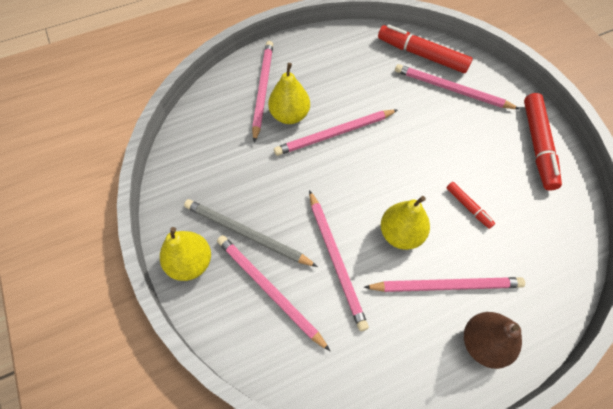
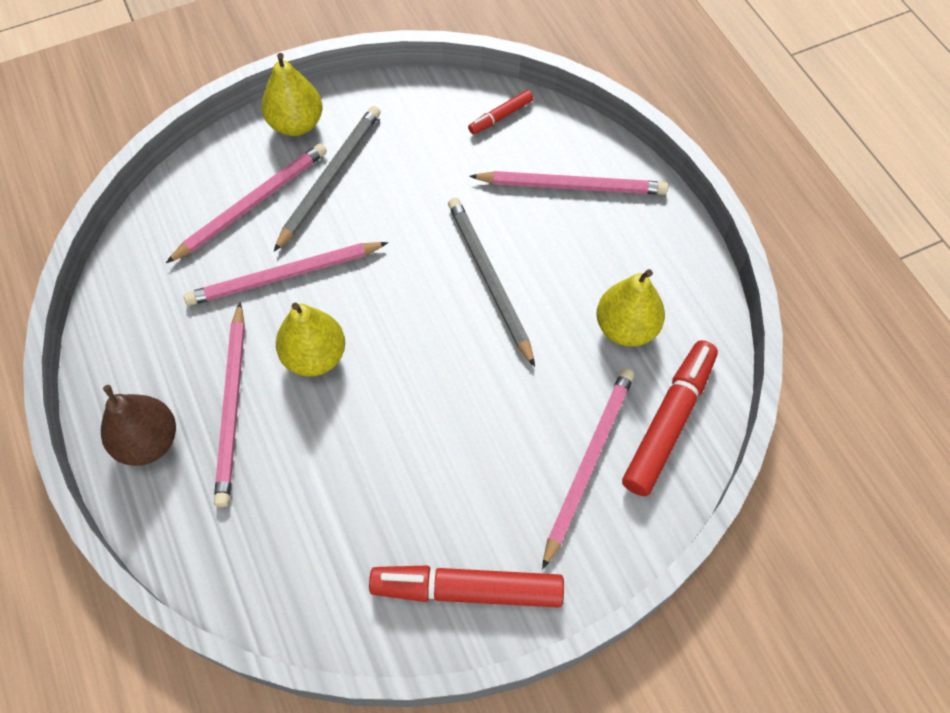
camera: 90 degrees right, 0 degrees up
(289, 115) = (523, 221): yellow pear -> yellow pear (626, 328)
(334, 134) = (489, 279): pink pencil -> grey pencil
(468, 207) = (352, 454): red marker -> red marker (500, 117)

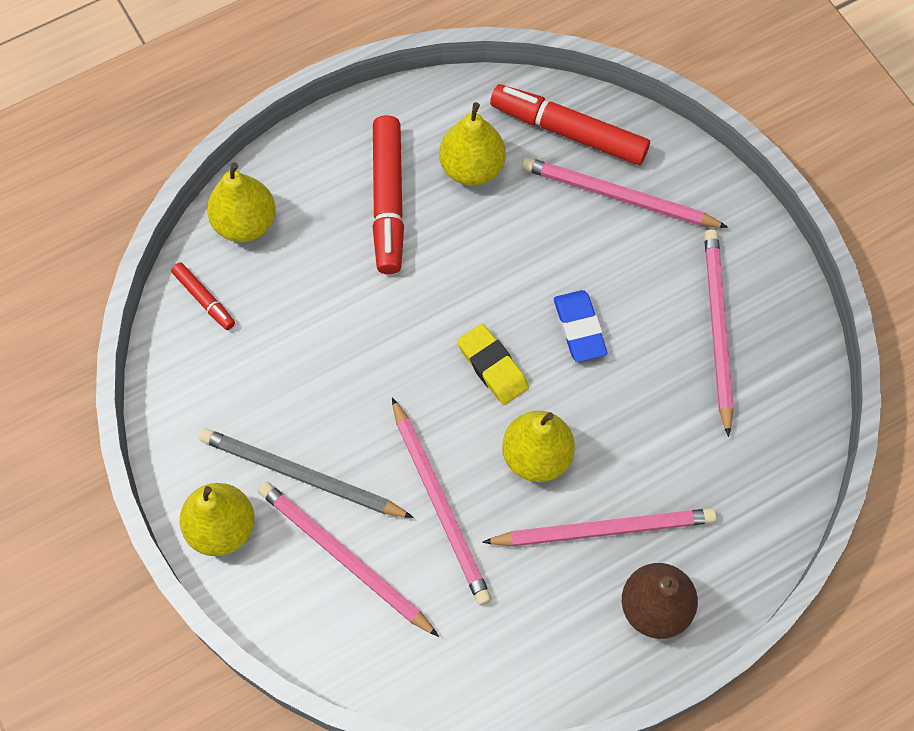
camera: 95 degrees left, 5 degrees up
(409, 328) = (492, 367): none -> yellow eraser
(440, 408) = (579, 328): none -> blue eraser
(467, 590) = (754, 289): red marker -> red marker (388, 201)
(489, 279) = (426, 295): grey pencil -> none
(572, 186) = (300, 221): pink pencil -> pink pencil (717, 328)
(573, 146) = (245, 223): none -> yellow pear

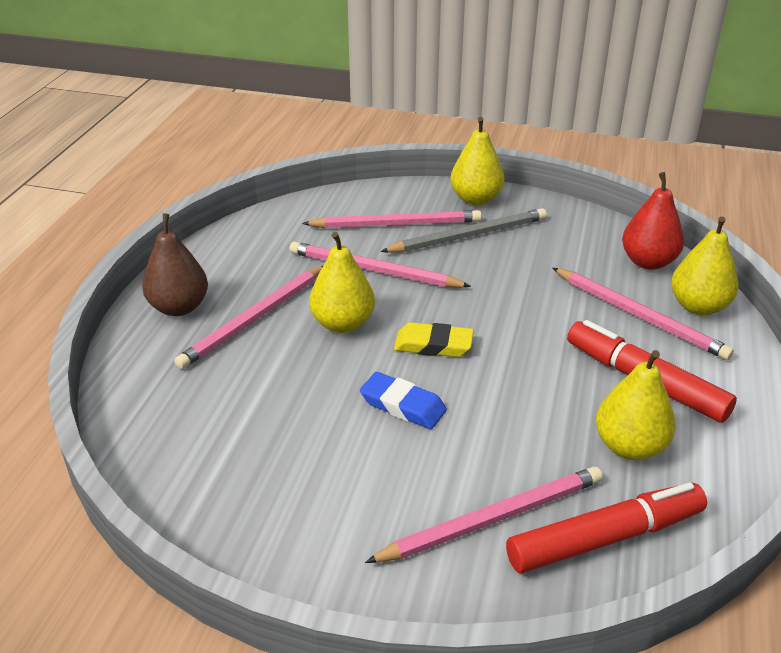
camera: 135 degrees right, 30 degrees down
(204, 299) = (648, 262): red marker -> red pear
(717, 328) = (292, 482): pink pencil -> pink pencil (639, 316)

